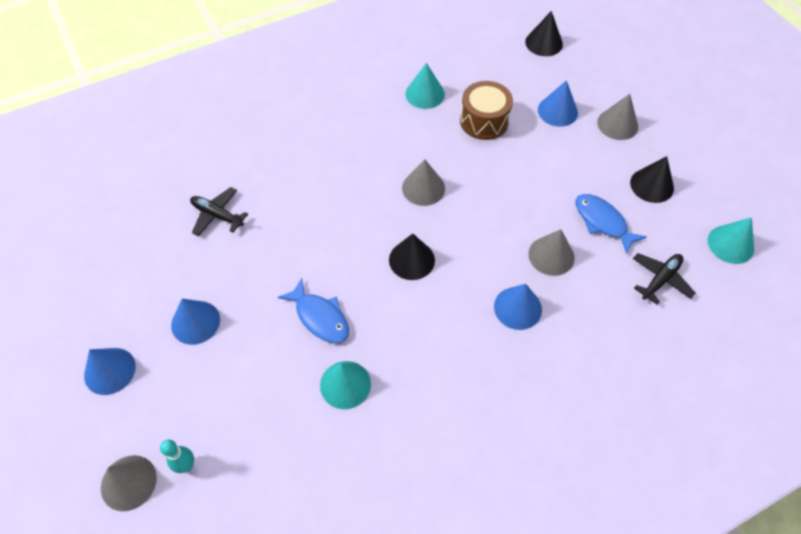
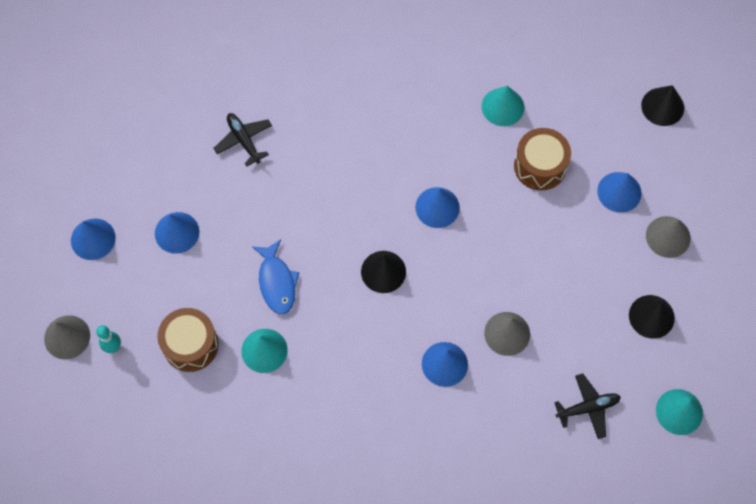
camera: 30 degrees right, 10 degrees up
(268, 419) = (190, 345): none -> brown drum
(423, 188) = (437, 207): grey cone -> blue cone
(602, 222) = (577, 327): blue fish -> none

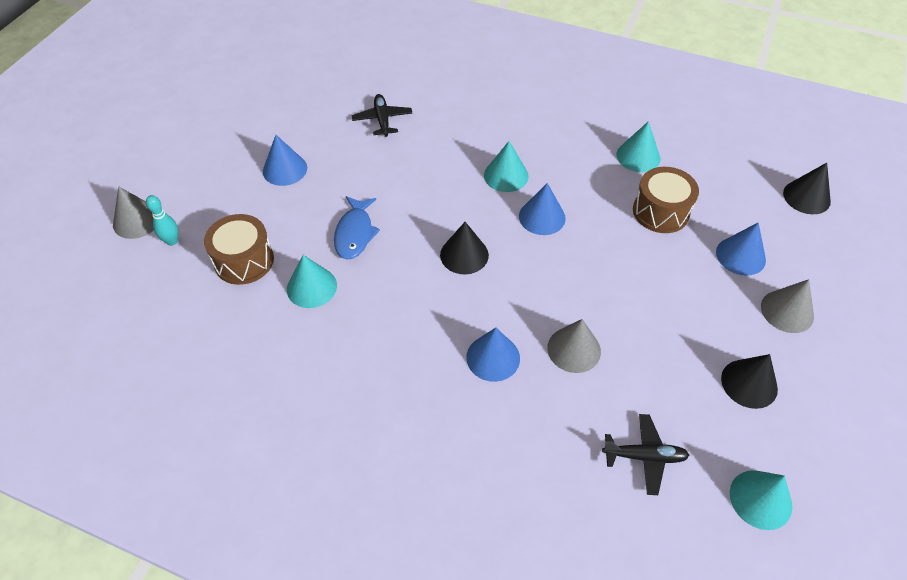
camera: 20 degrees right, 15 degrees down
(93, 239) = (209, 154): blue cone -> none
(388, 170) = (506, 175): none -> turquoise cone

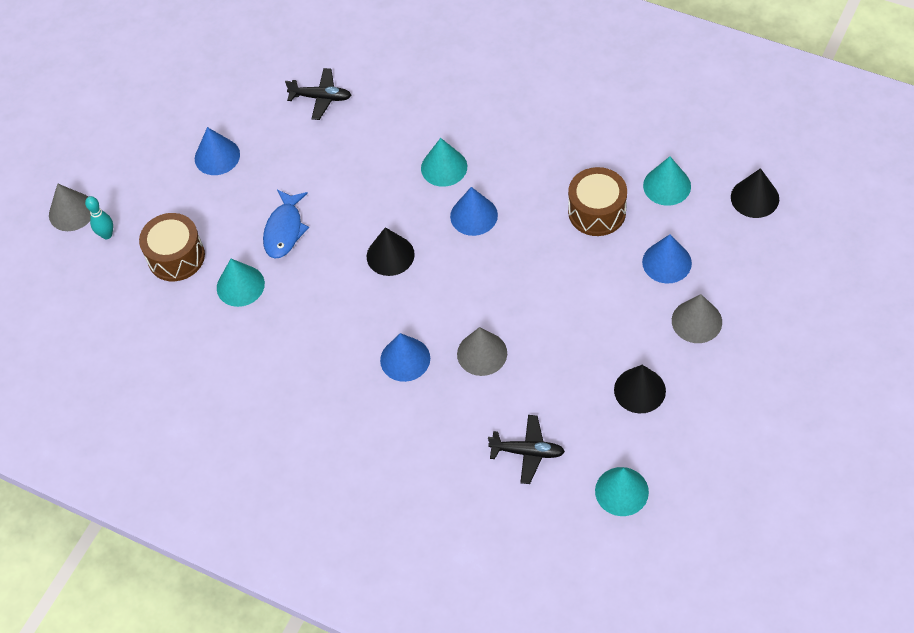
camera: 10 degrees right, 5 degrees up
(382, 120) = (321, 97): black plane -> black plane turned 105 degrees clockwise
(638, 156) = (587, 146): turquoise cone -> turquoise cone (667, 185)

